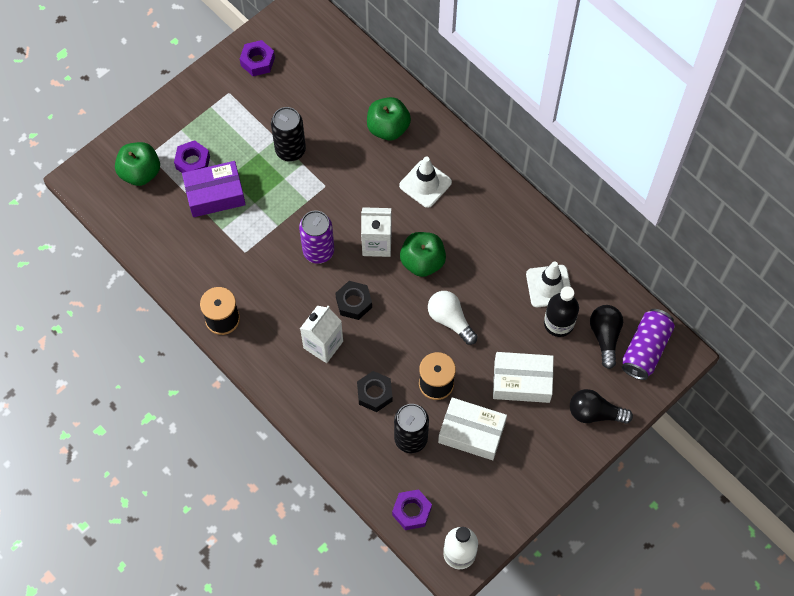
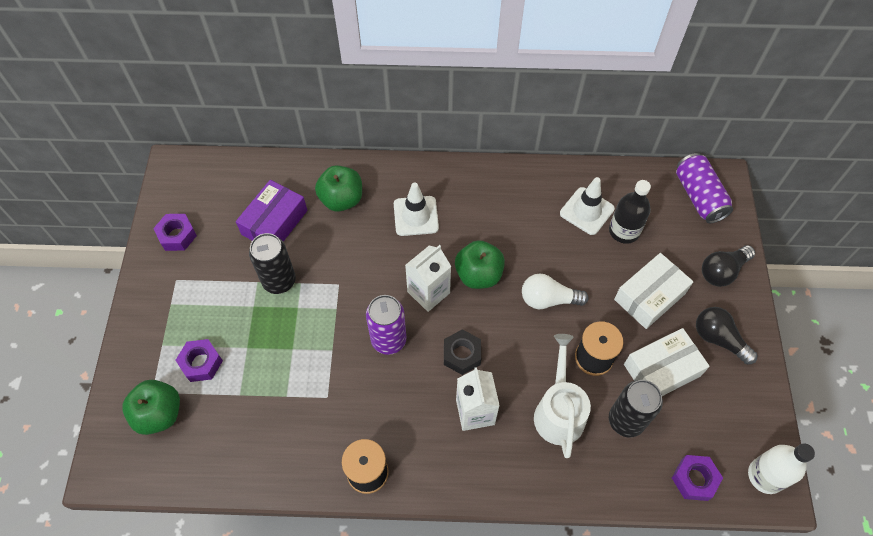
camera: 45 degrees left, 5 degrees down
(215, 194) = (250, 372): purple box -> purple box (274, 222)
(374, 393) = (558, 412): black nut -> white watering can
(605, 337) = (664, 212): black light bulb -> black light bulb (718, 339)

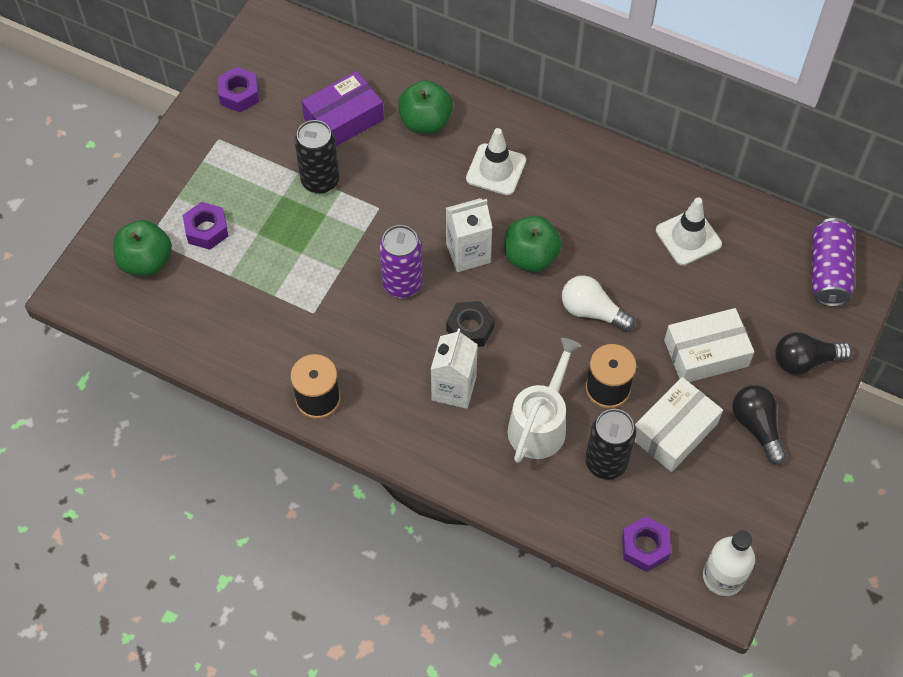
camera: 25 degrees right, 0 degrees up
(624, 231) = (718, 275): black bottle -> none
(662, 370) = (674, 431): white box -> white box turned 45 degrees counterclockwise

